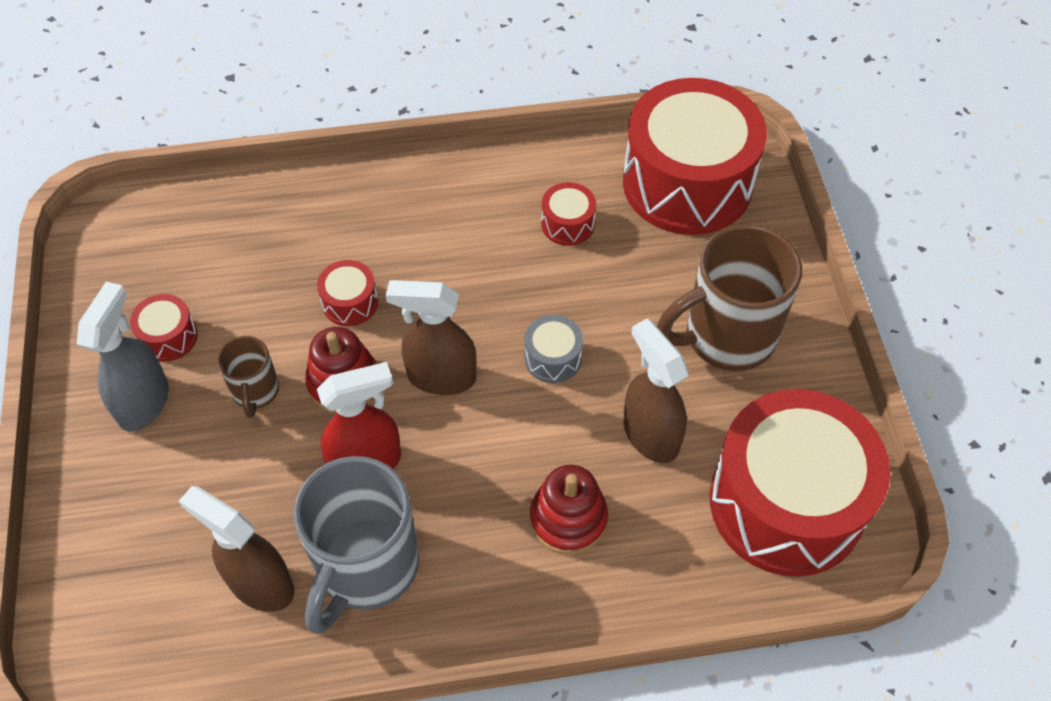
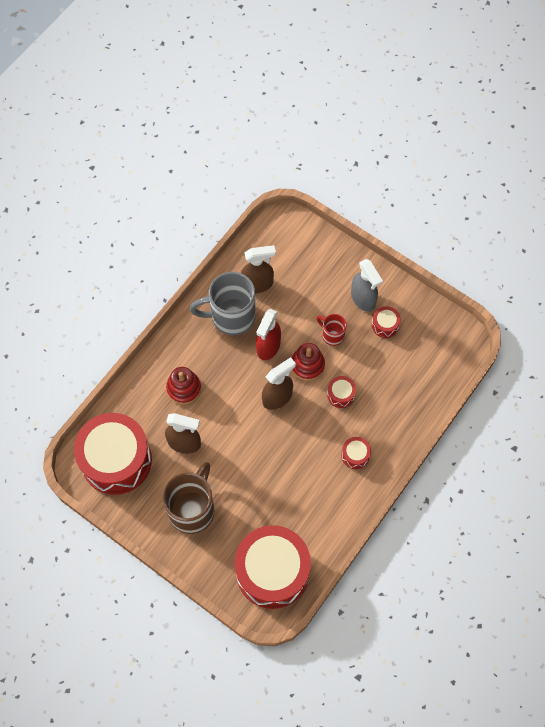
camera: 135 degrees right, 10 degrees up
(255, 392) = (332, 335): brown mug -> red mug
(366, 567) = (231, 317): grey mug -> grey mug turned 75 degrees counterclockwise
(553, 358) = (246, 441): grey drum -> none
(567, 224) = (299, 504): red drum -> red drum (355, 455)

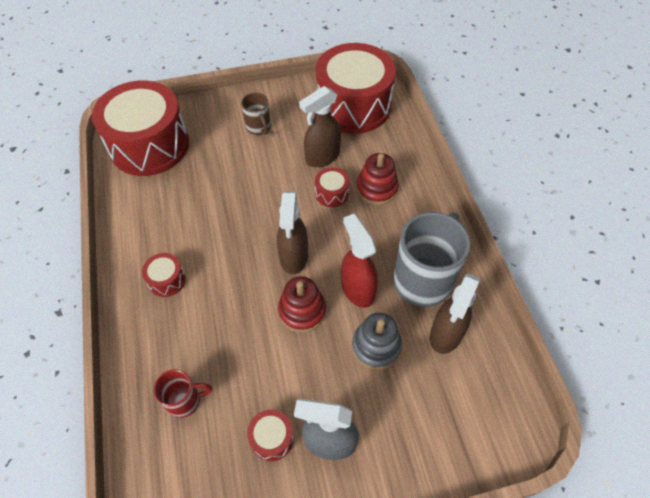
camera: 130 degrees right, 10 degrees down
(192, 509) = (258, 127): brown mug -> brown mug, size x0.51
(295, 313) = (376, 346): none -> grey stacking toy
(332, 335) = (314, 365): red mug -> red mug (185, 400)
(341, 395) = (239, 317): red drum -> red drum (332, 193)

